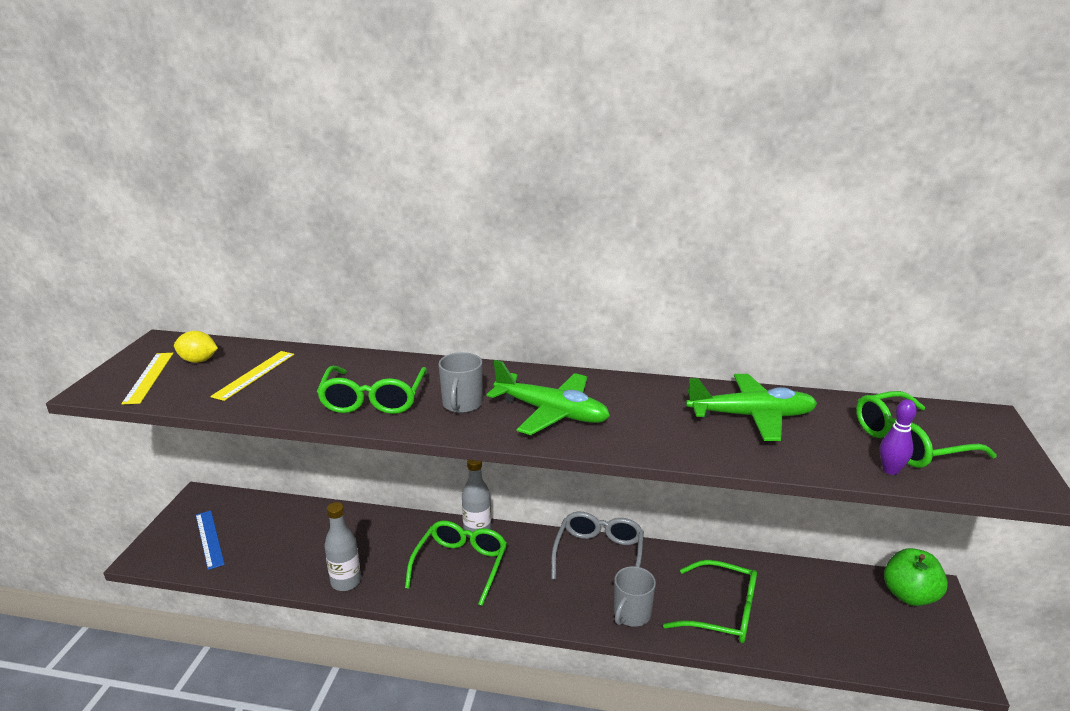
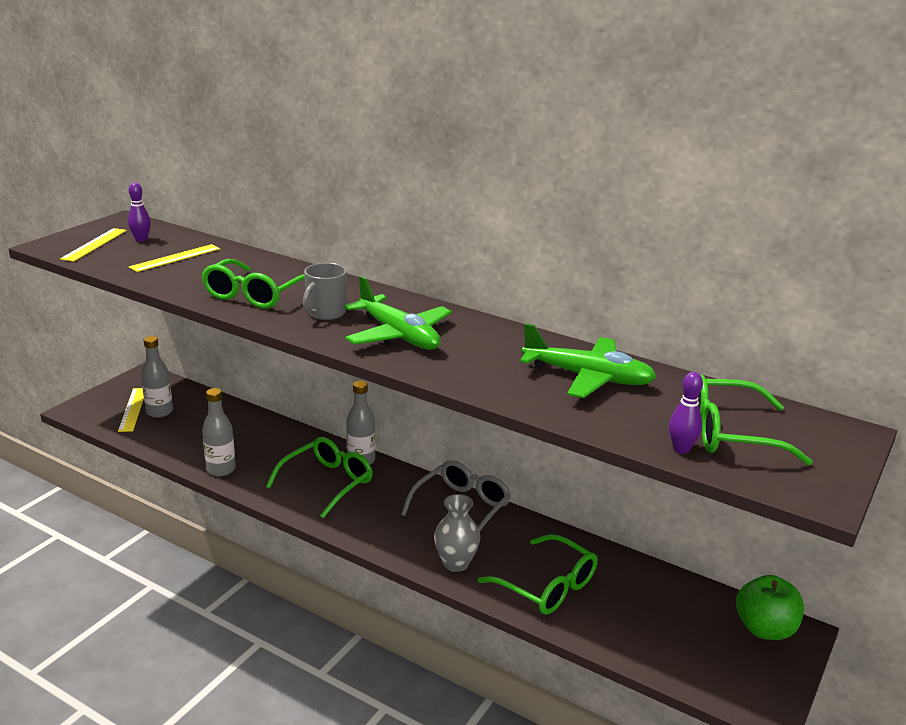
camera: 20 degrees right, 0 degrees up
(198, 360) = (141, 239): yellow lemon -> purple bowling pin
(209, 539) = (133, 409): blue ruler -> yellow ruler
(241, 534) = (159, 412): none -> grey bottle
(631, 614) = (455, 563): grey mug -> grey vase

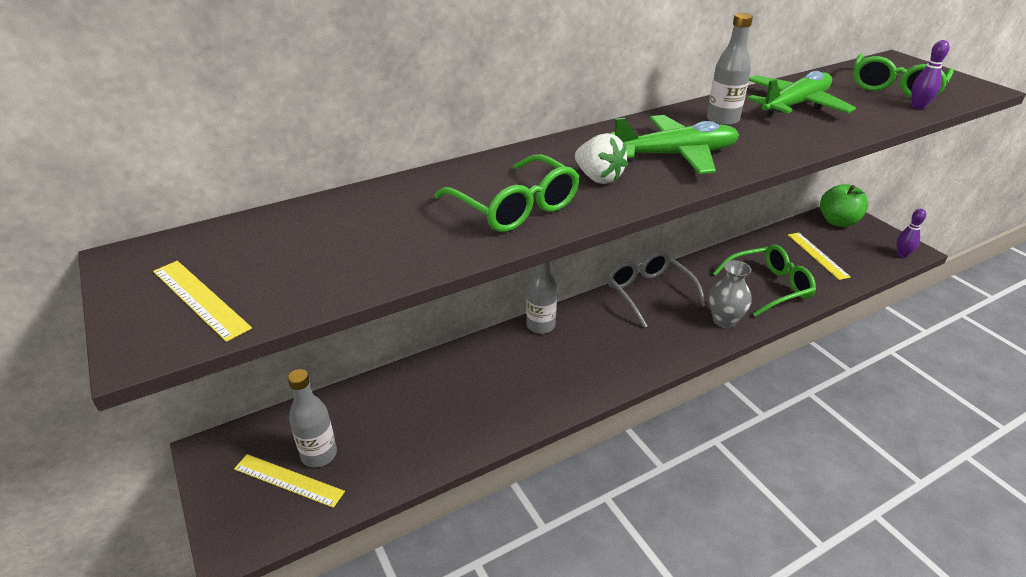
camera: 60 degrees left, 10 degrees up
(141, 239) = (232, 255): purple bowling pin -> purple bowling pin (902, 255)
(175, 258) = (338, 239): yellow ruler -> yellow ruler (817, 255)
(221, 469) = (490, 429): grey bottle -> grey bottle (722, 120)
(325, 313) = (598, 178): grey mug -> white strawberry
(327, 482) = (565, 357): green glasses -> none

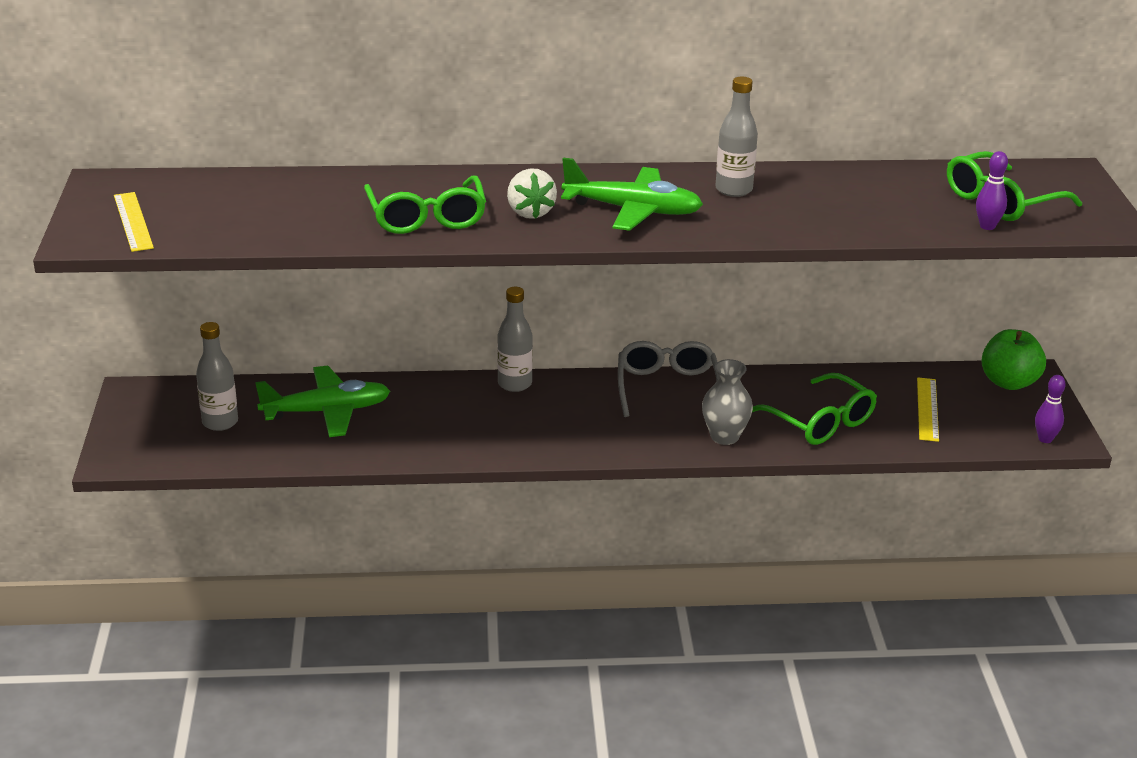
camera: 25 degrees right, 5 degrees down
(288, 480) = (183, 432): yellow ruler -> none
(769, 287) = (820, 422): green glasses -> green glasses turned 45 degrees clockwise
(795, 105) = (842, 193): green plane -> green plane (327, 411)

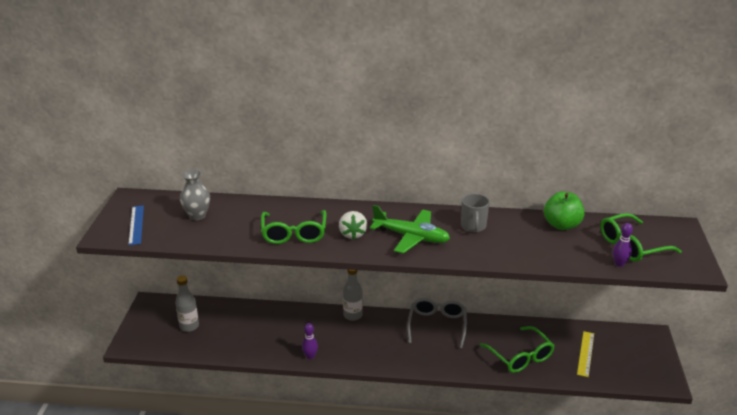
camera: 10 degrees right, 0 degrees up
(133, 221) = (136, 225): yellow ruler -> blue ruler
(327, 411) = (247, 324): green plane -> none
(724, 436) = (463, 361): grey vase -> grey vase (197, 215)
(733, 190) = (473, 226): grey bottle -> grey mug
(1009, 382) = (638, 339): green apple -> green apple (561, 225)
(1045, 439) = (653, 381): purple bowling pin -> purple bowling pin (310, 356)

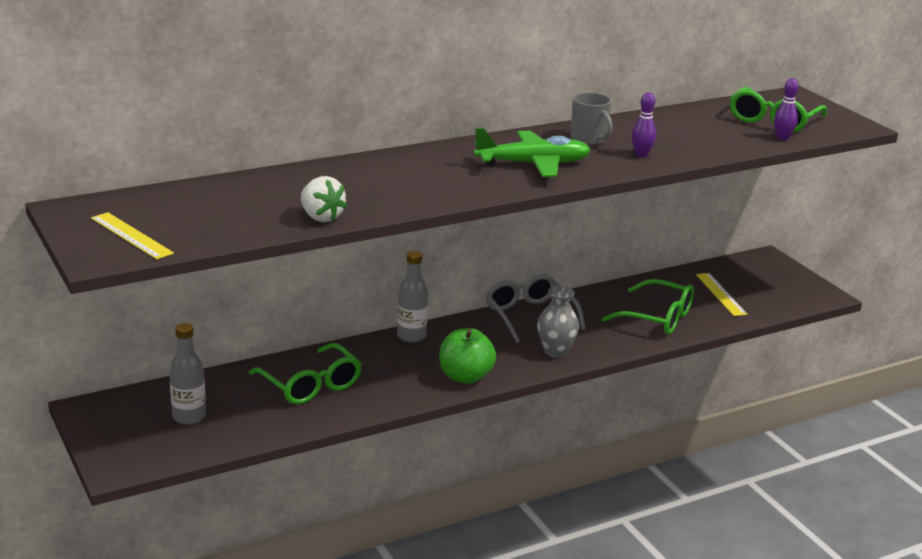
camera: 35 degrees left, 5 degrees down
(136, 225) = (131, 235): blue ruler -> yellow ruler
(197, 215) = (212, 205): grey vase -> grey vase (555, 351)
(294, 233) = (381, 193): green glasses -> green glasses (311, 385)
(310, 356) = (407, 395): purple bowling pin -> purple bowling pin (641, 154)
(352, 234) = (458, 177): white strawberry -> white strawberry (321, 217)
(561, 225) = (680, 118): green apple -> green apple (465, 377)

